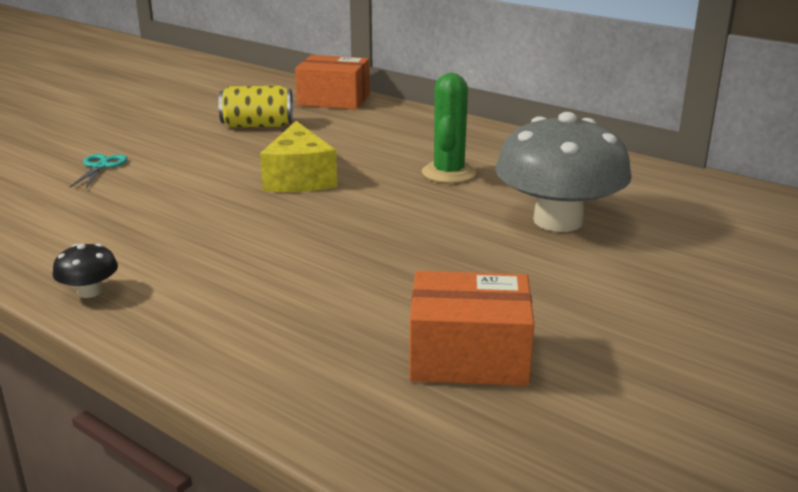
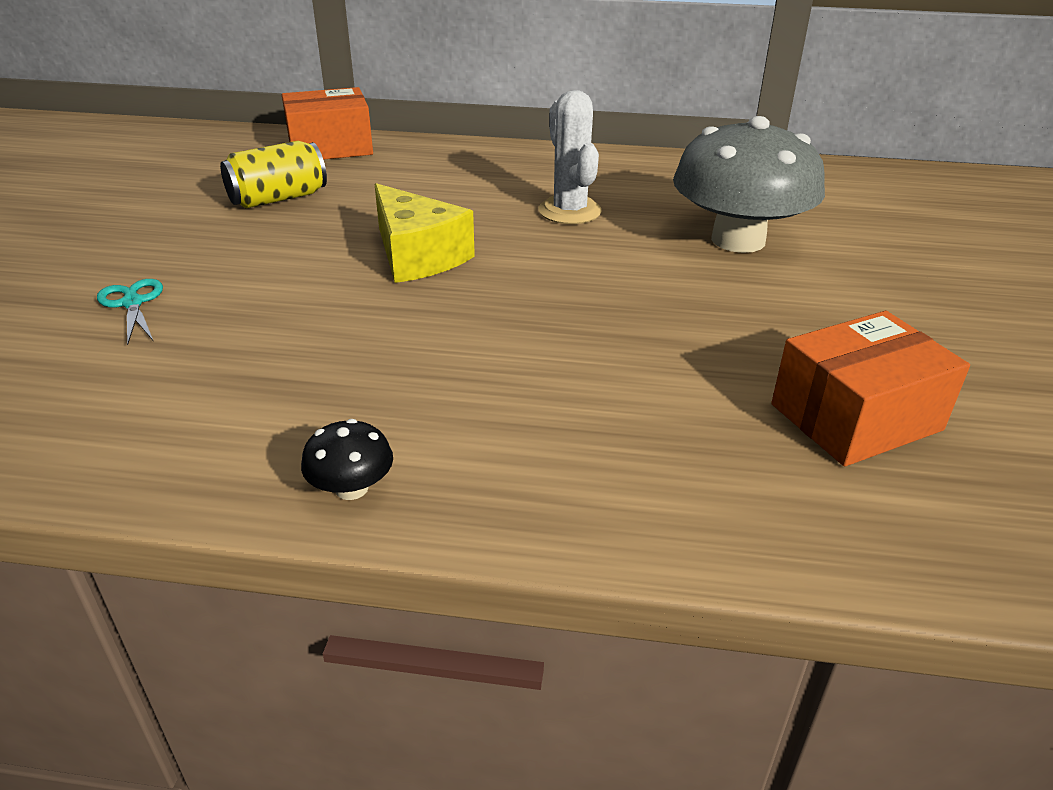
camera: 30 degrees left, 10 degrees up
(448, 173) = (569, 211): green cactus -> white cactus

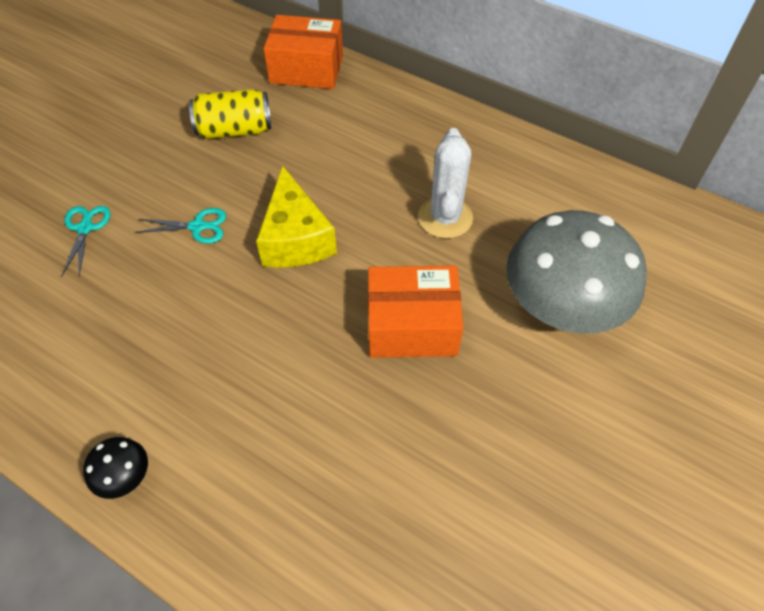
camera: 25 degrees right, 20 degrees up
(288, 272) = (197, 226): none -> turquoise scissors
(855, 417) = (503, 559): orange box -> orange box (412, 326)

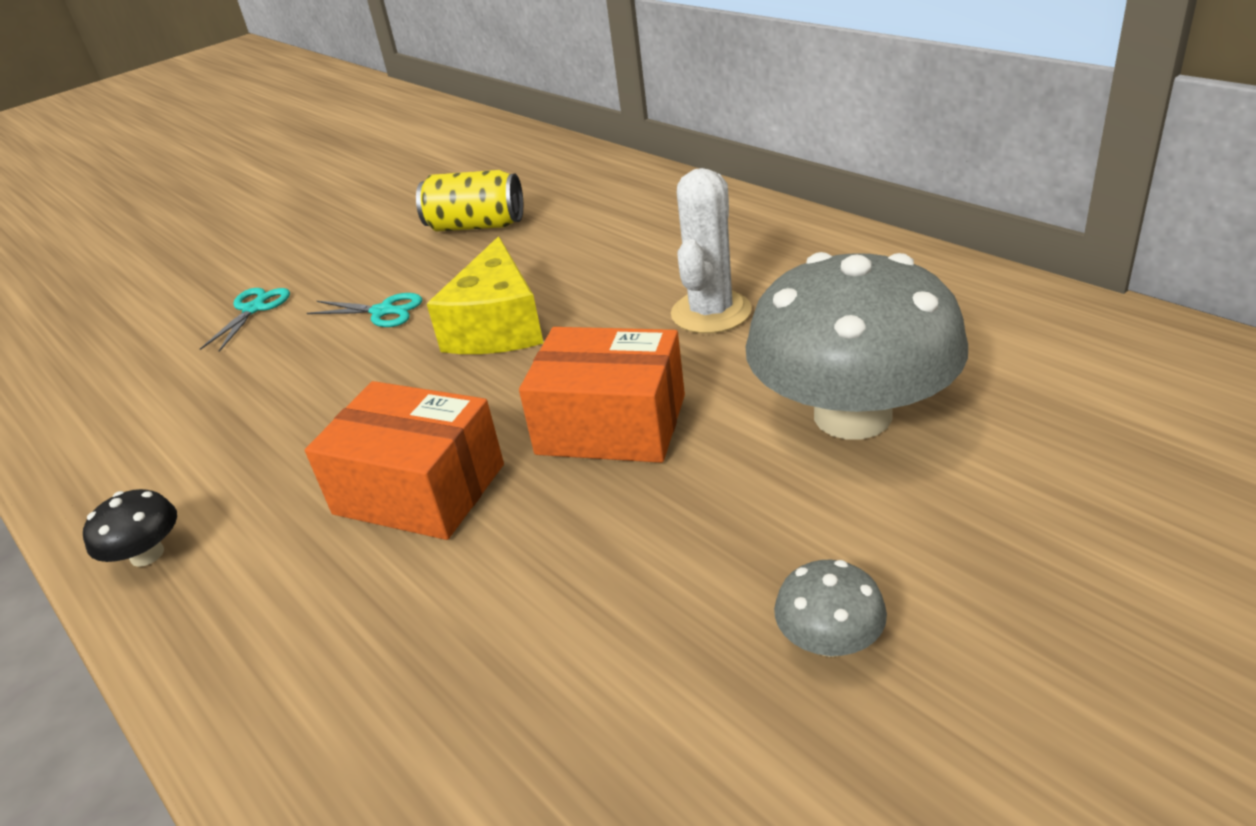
camera: 20 degrees right, 20 degrees down
(306, 69) = (592, 173): orange box -> orange box (419, 489)
(595, 479) = (829, 640): none -> grey mushroom

